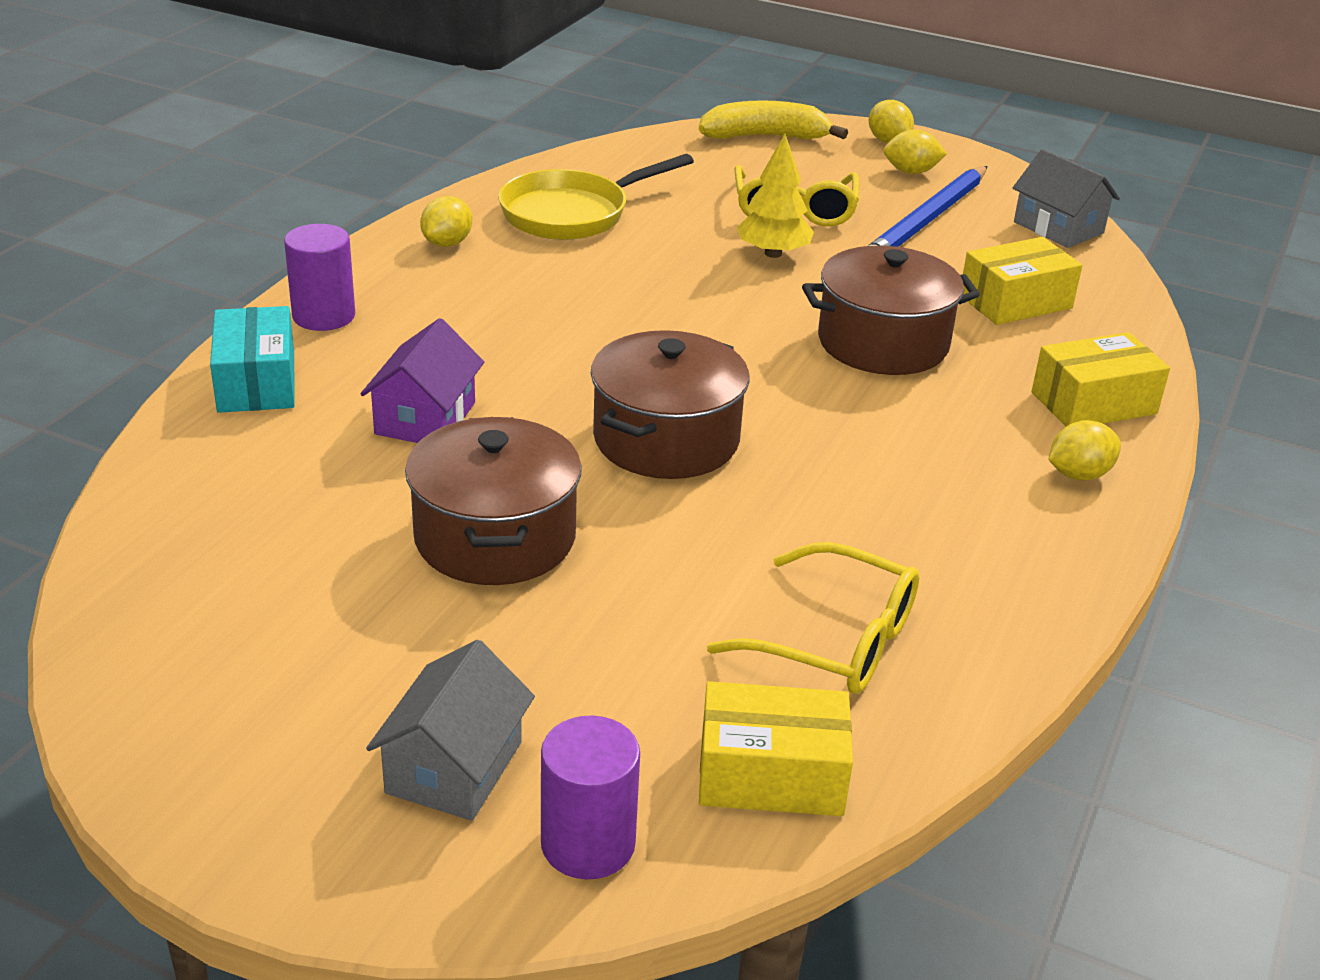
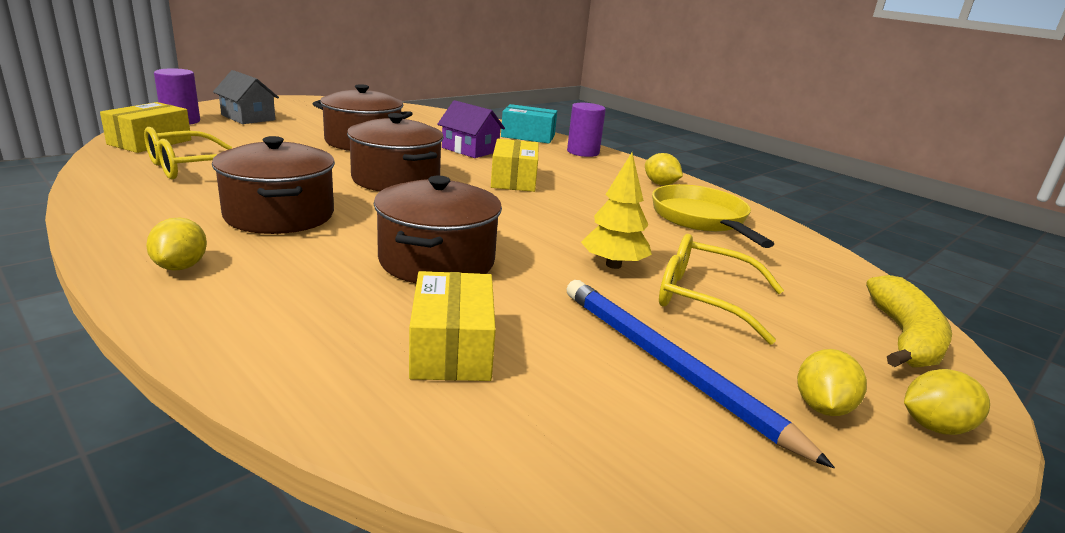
camera: 110 degrees right, 10 degrees down
(897, 476) = (279, 215): none -> brown pot
(1058, 228) = (626, 473): grey house -> none
(1093, 403) = (246, 313): yellow box -> yellow box (514, 180)

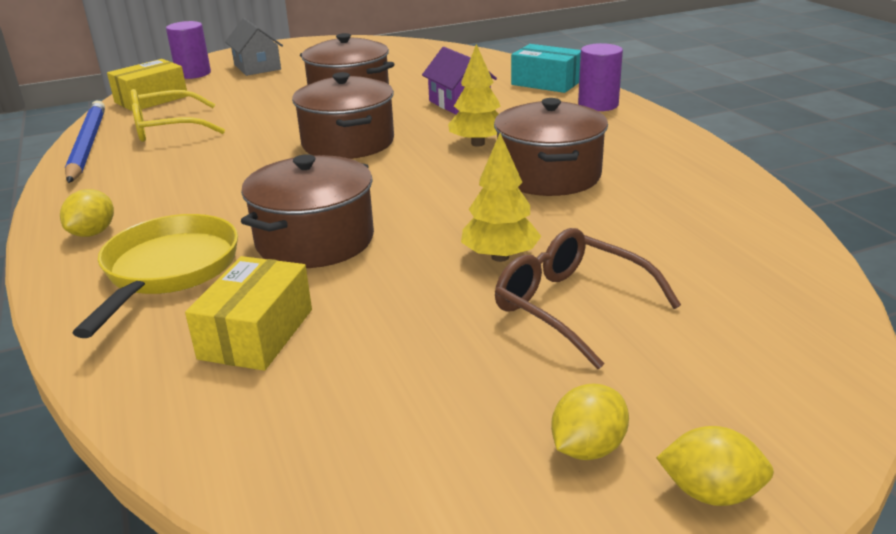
camera: 25 degrees right, 5 degrees up
(279, 215) = (208, 182): brown pot -> brown pot (549, 175)
(514, 180) = (478, 144): yellow box -> yellow tree
(660, 184) = (661, 151): yellow lemon -> none
(669, 366) = (455, 378): blue pencil -> blue pencil (87, 145)
(701, 219) = (670, 203): yellow pan -> yellow pan (168, 271)
(704, 299) = (571, 306): yellow glasses -> brown glasses
(904, 337) = (796, 382): yellow banana -> none

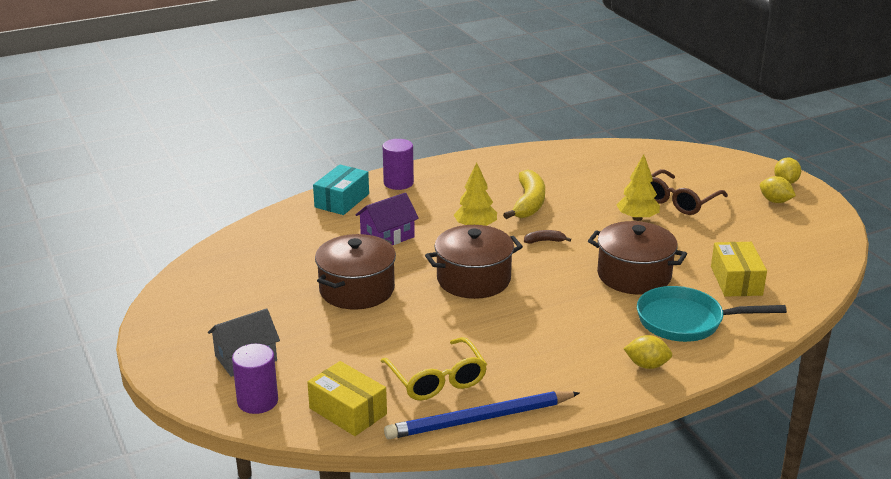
camera: 95 degrees left, 0 degrees up
(168, 271) = (686, 321): yellow pan -> turquoise pan
(256, 334) = (736, 281): yellow box -> yellow box turned 75 degrees clockwise
(433, 183) = (544, 241): none -> brown banana
(549, 175) = (528, 203): brown pot -> yellow banana

